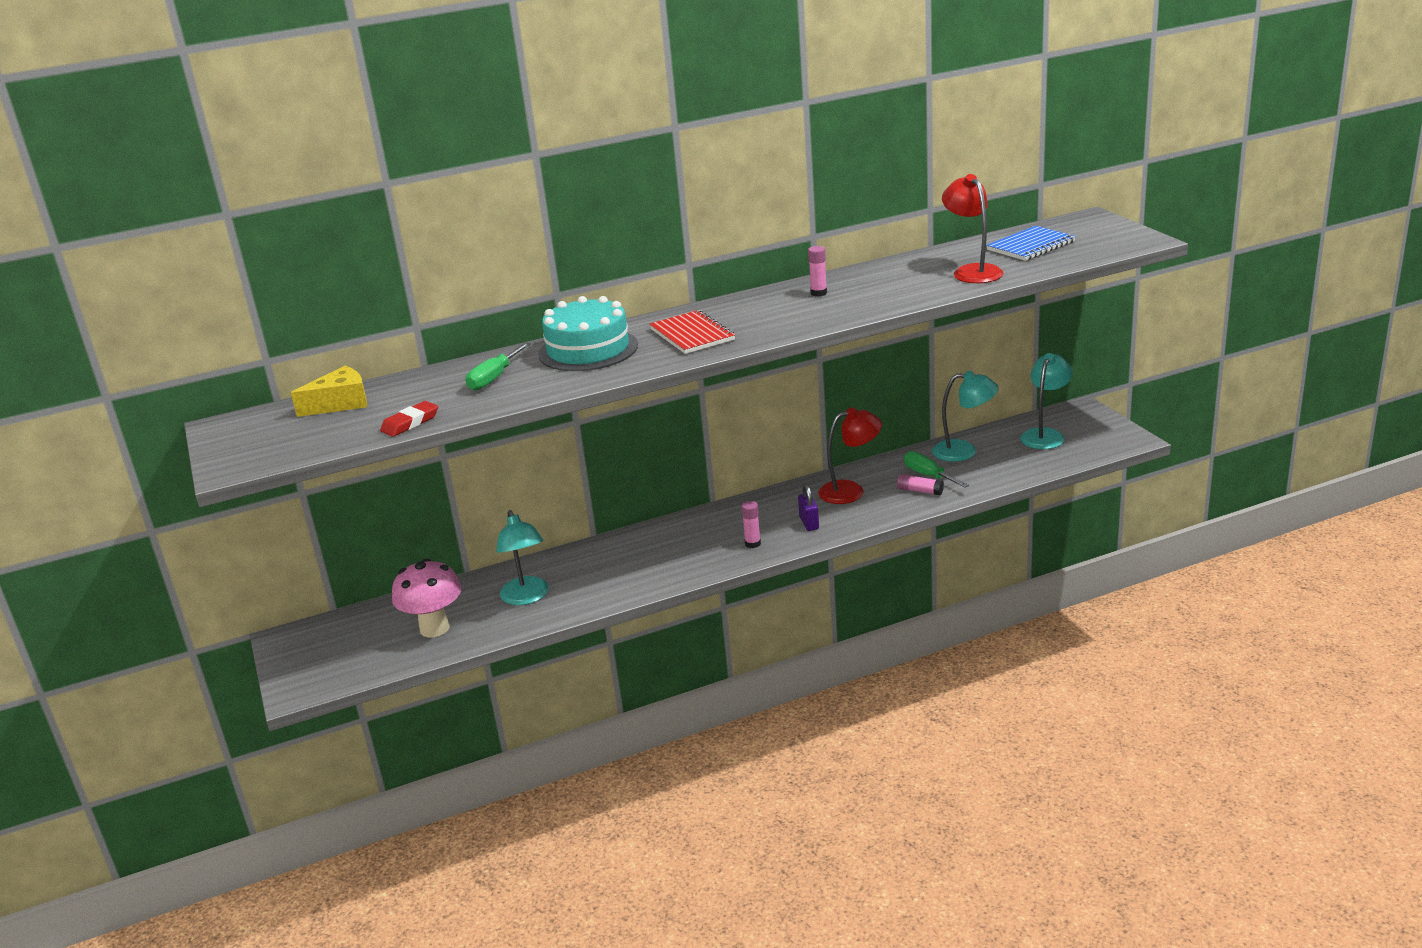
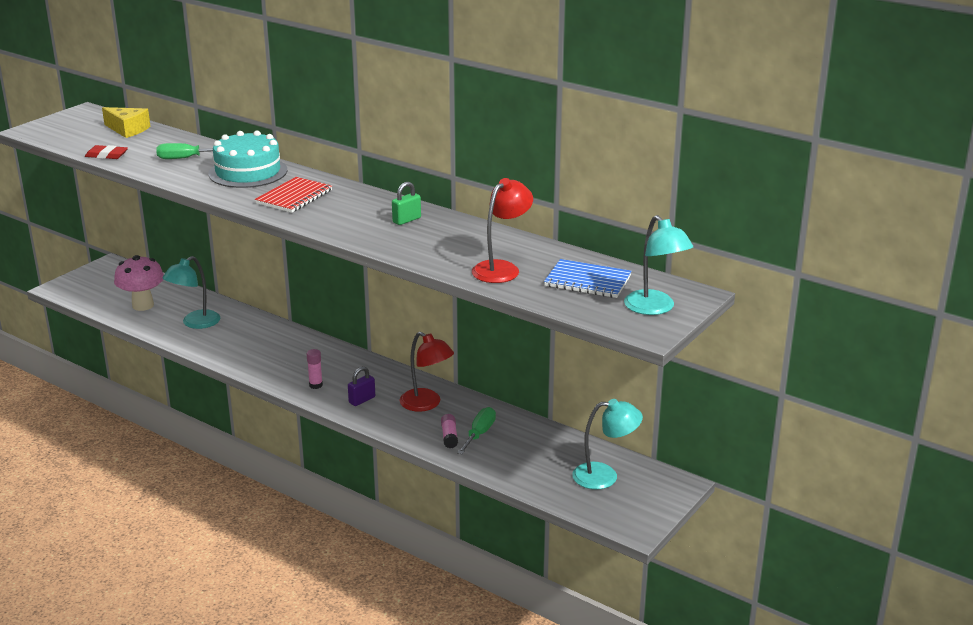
camera: 55 degrees right, 0 degrees up
(818, 293) = (406, 220): pink glue stick -> green padlock
(964, 451) = (538, 440): turquoise lamp -> turquoise lamp (655, 308)

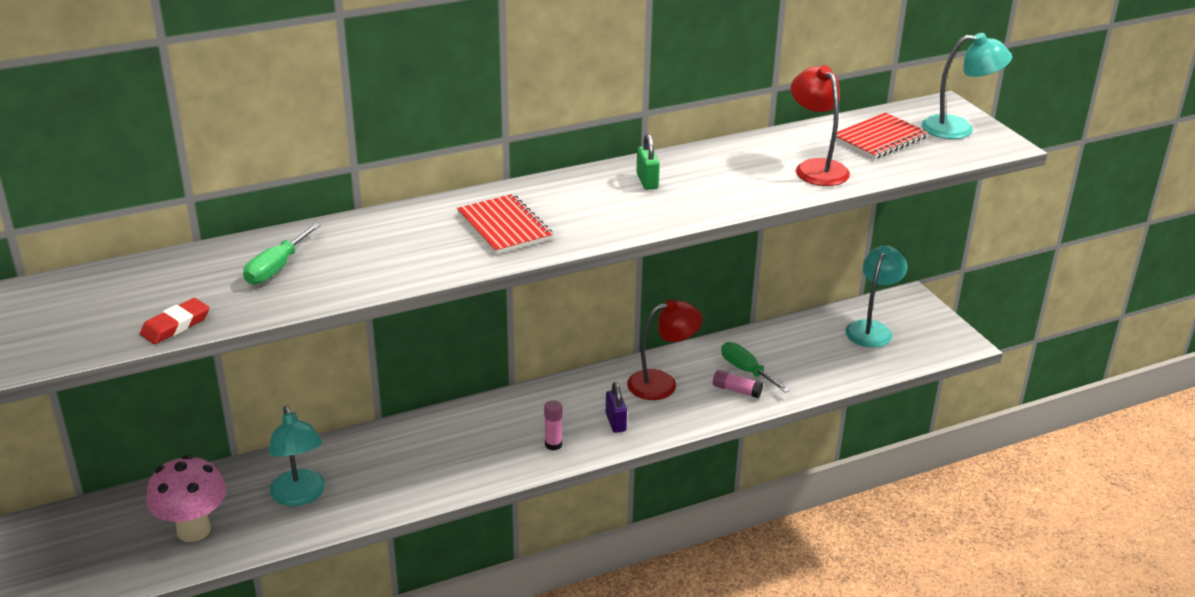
camera: 60 degrees left, 5 degrees up
(128, 129) = (96, 288): yellow cheese -> none
(248, 172) = (386, 237): turquoise cake -> none
(587, 281) = (879, 138): blue notebook -> red notebook

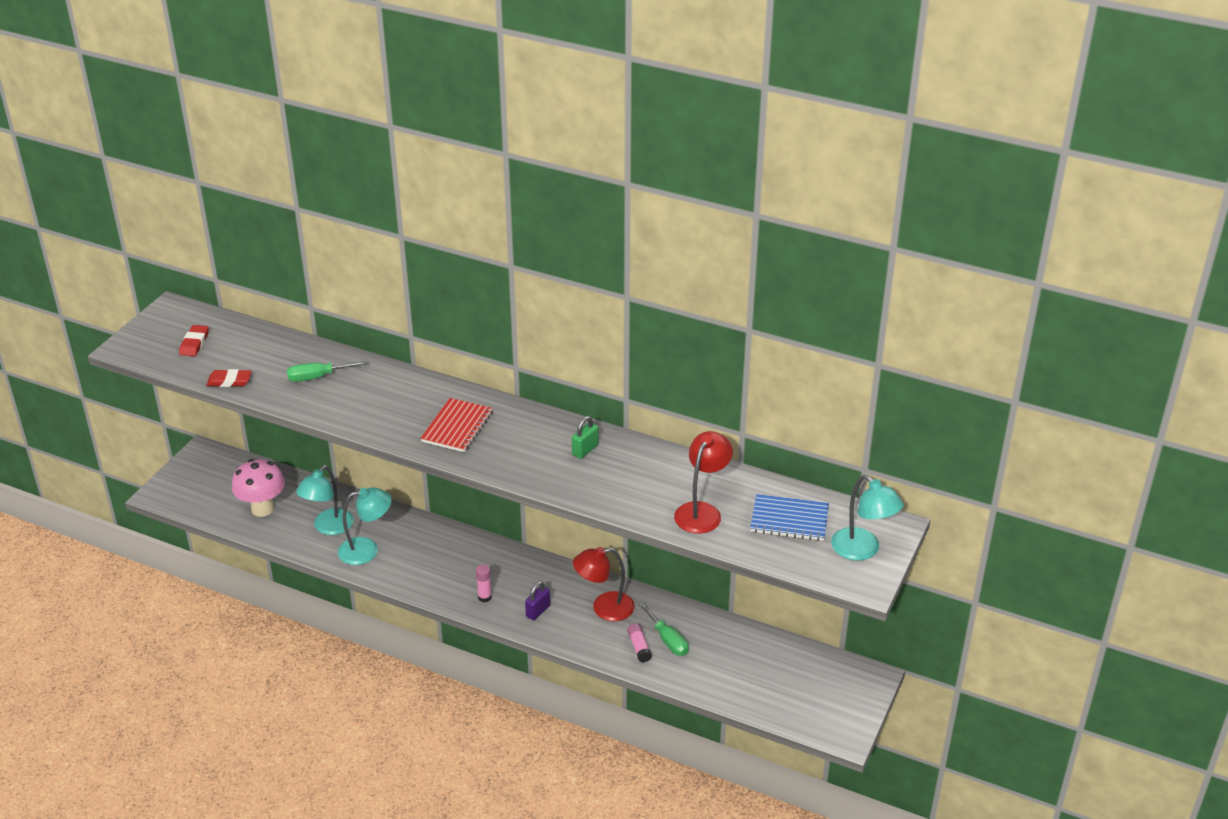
camera: 50 degrees right, 5 degrees up
(56, 320) = (194, 343): none -> red eraser
(662, 383) = (604, 608): red lamp -> red lamp turned 135 degrees clockwise
(746, 371) = (667, 640): green screwdriver -> green screwdriver turned 135 degrees clockwise
(872, 329) = (801, 677): turquoise lamp -> turquoise lamp (367, 550)
(879, 138) = (789, 520): red notebook -> blue notebook

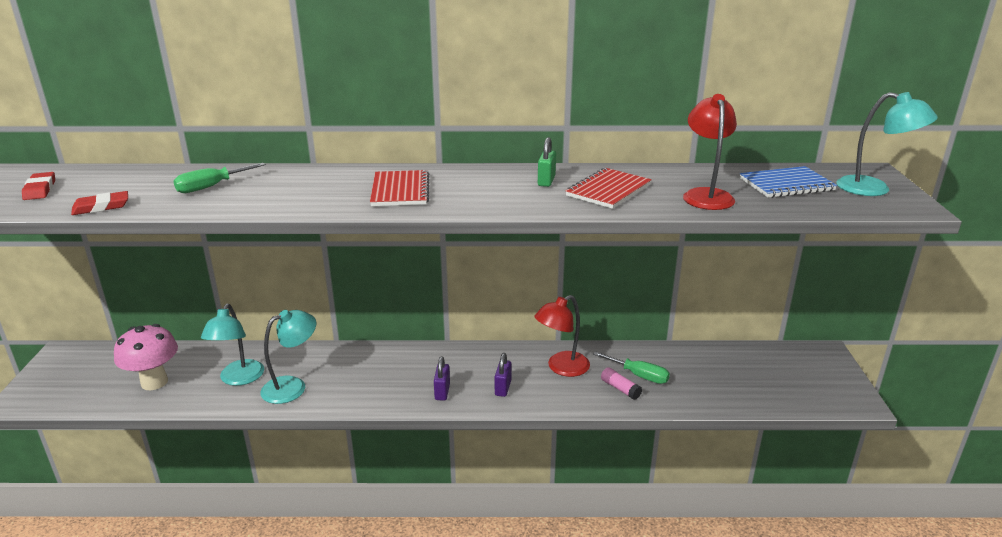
camera: 25 degrees left, 10 degrees down
(484, 597) = (442, 392): pink glue stick -> purple padlock
(625, 479) = (608, 190): none -> red notebook

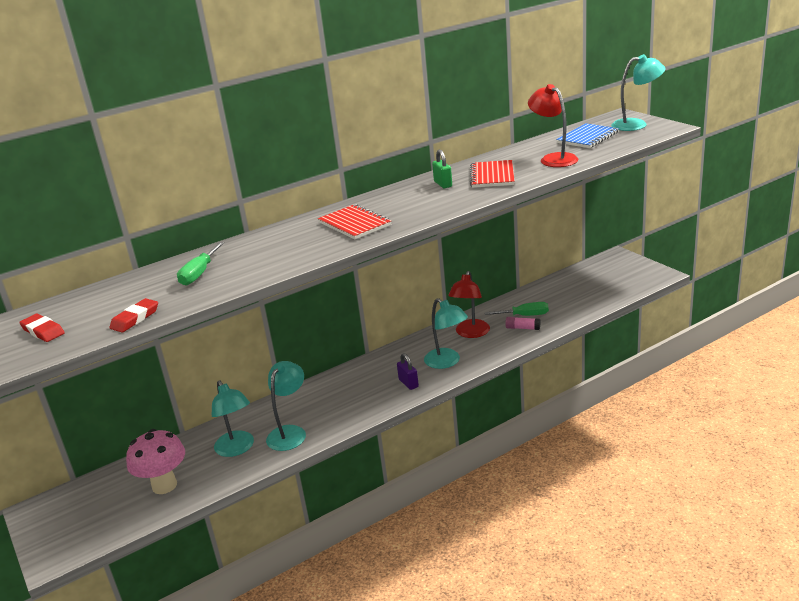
camera: 30 degrees left, 0 degrees up
(503, 388) = (447, 362): purple padlock -> turquoise lamp

